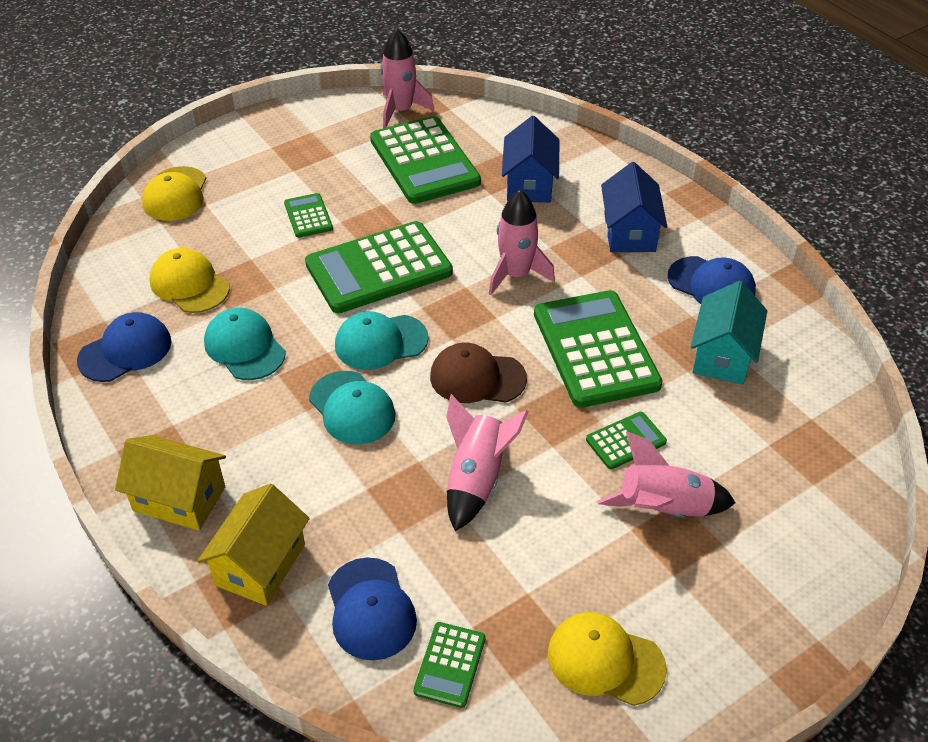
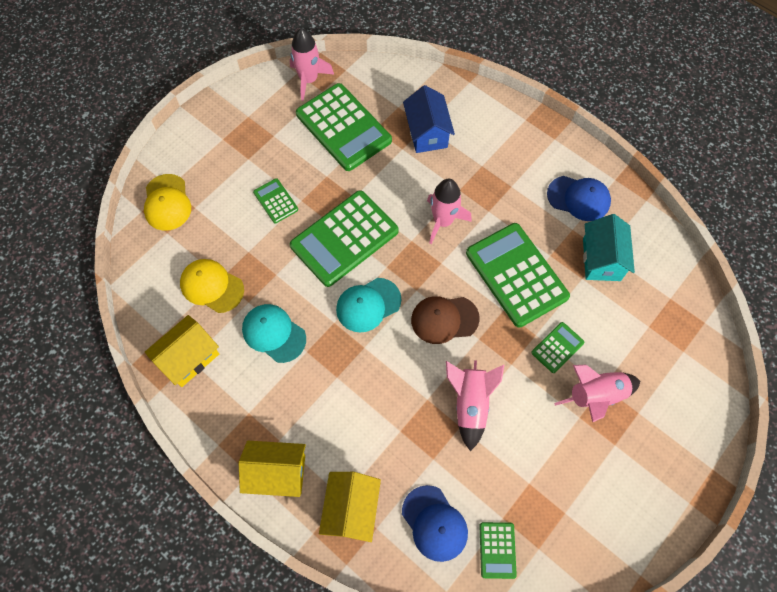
camera: 15 degrees left, 20 degrees up
(125, 351) = (189, 358): blue cap -> yellow house
(352, 408) = (368, 367): turquoise cap -> none
(605, 660) = (590, 520): yellow cap -> none
(629, 232) = (510, 163): blue house -> none

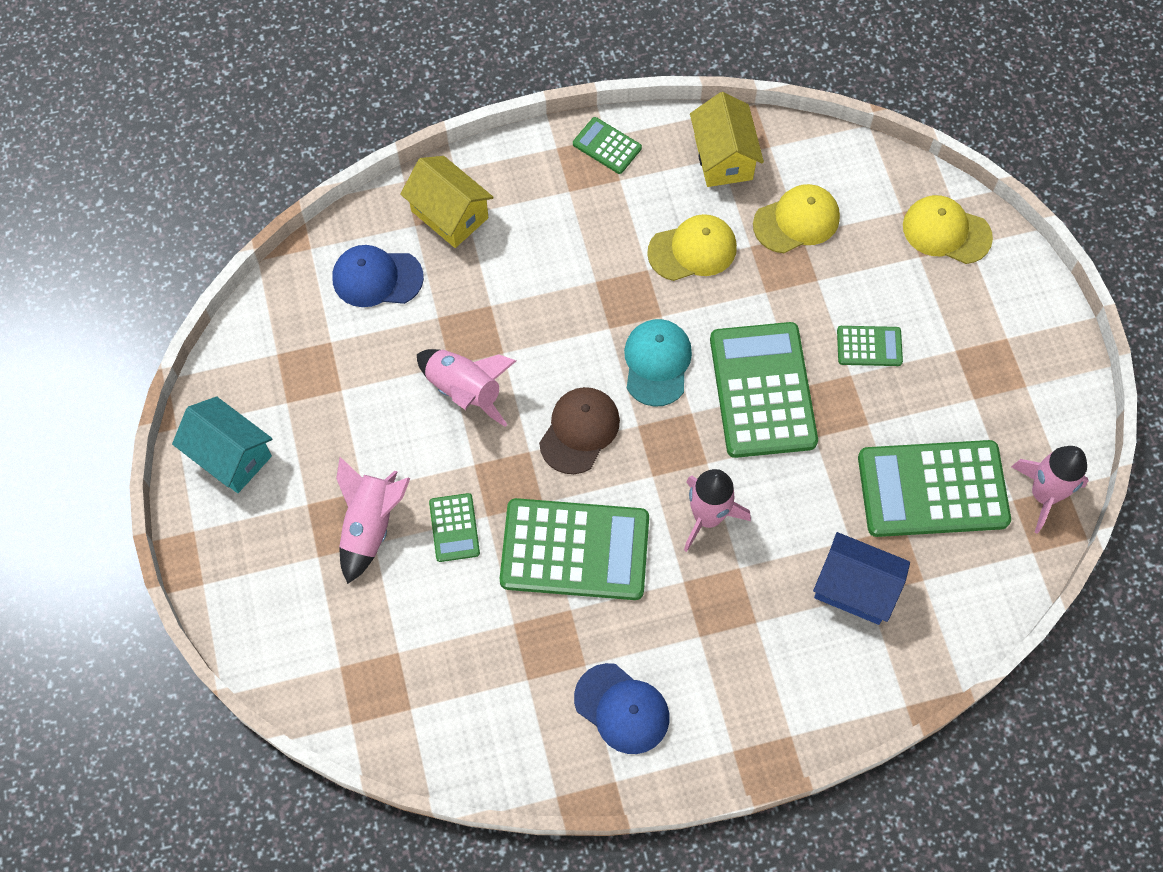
camera: 125 degrees right, 0 degrees up
(274, 333) = (692, 250): turquoise cap -> yellow cap
(277, 473) = (537, 172): yellow house -> none
(497, 550) = (307, 316): green calculator -> green calculator (607, 146)
(579, 198) = (622, 709): blue cap -> blue cap turned 105 degrees counterclockwise
(601, 259) = (520, 667): turquoise house -> turquoise house (230, 456)

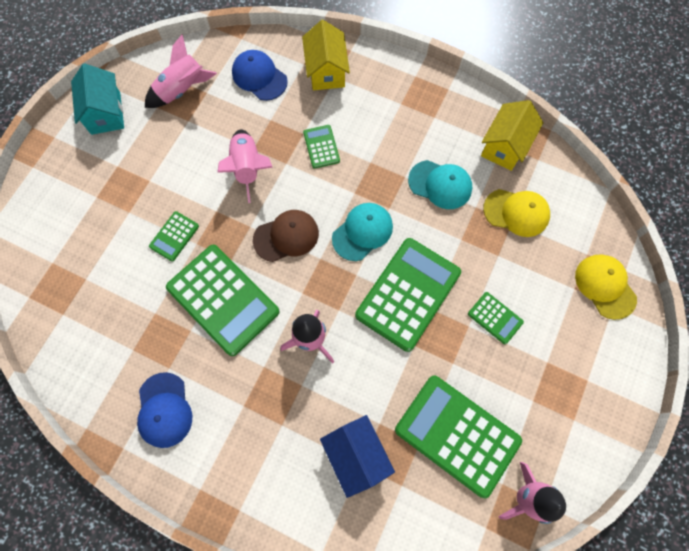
camera: 40 degrees right, 5 degrees up
(370, 526) = (135, 201): pink rocket -> pink rocket (182, 90)
(607, 146) = (444, 94): green calculator -> green calculator (321, 147)
(692, 250) = (440, 184): yellow cap -> turquoise cap

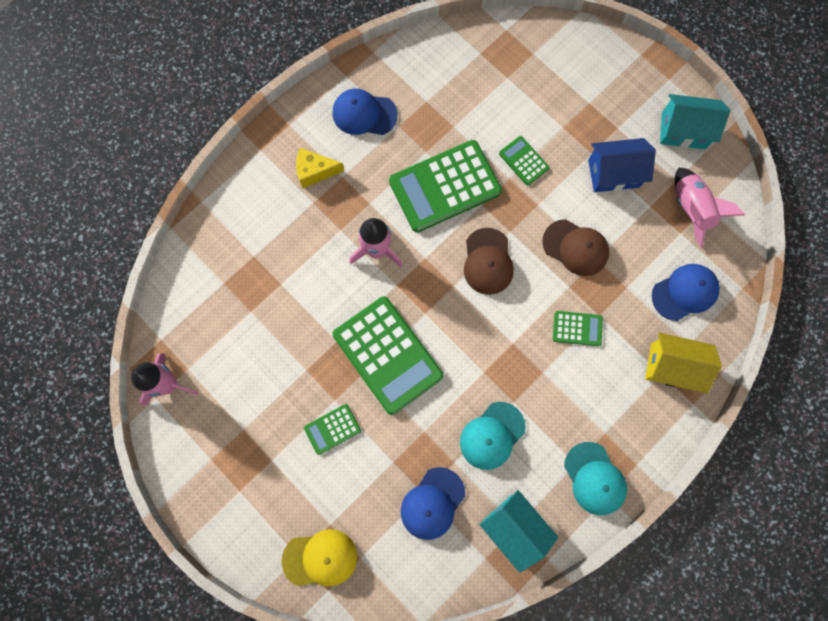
camera: 110 degrees right, 5 degrees up
(246, 437) = (315, 171): none -> yellow cheese
(247, 168) = (575, 248): pink rocket -> brown cap
(356, 455) = (263, 255): blue house -> blue house (613, 173)
(362, 232) = (467, 335): turquoise cap -> turquoise cap (594, 478)
(457, 435) = (243, 347): green calculator -> none
(505, 146) = (514, 528): yellow house -> turquoise house
(516, 212) = (432, 503): yellow cap -> blue cap

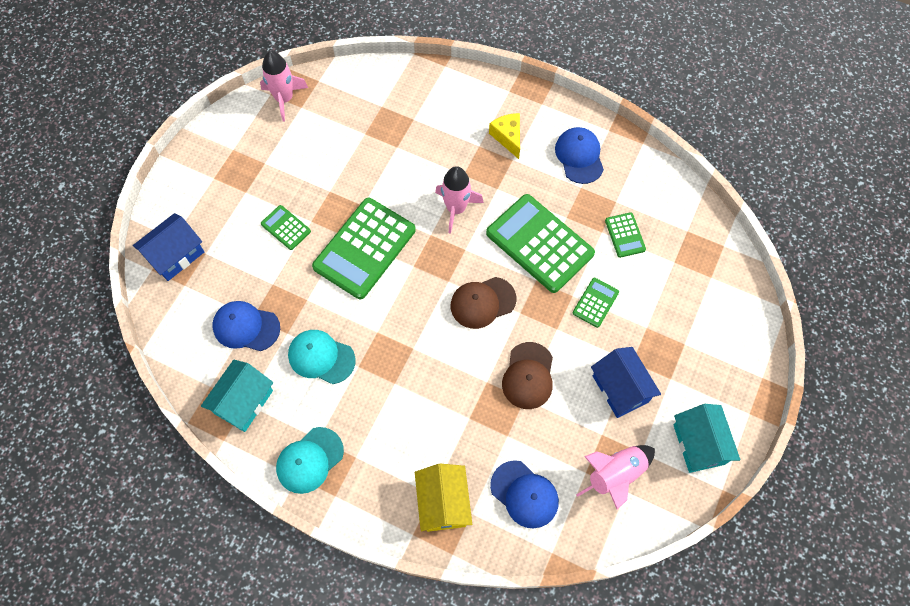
camera: 70 degrees right, 10 degrees down
(320, 558) = (175, 255): yellow cap -> blue house
(577, 328) = (448, 401): green calculator -> green calculator (625, 235)

